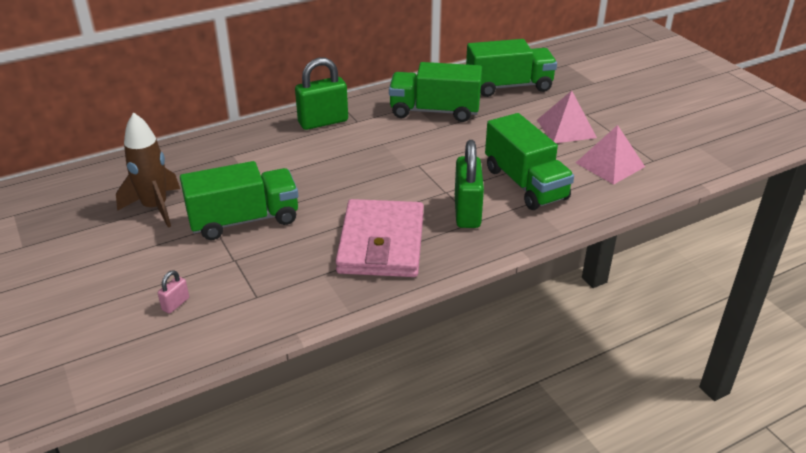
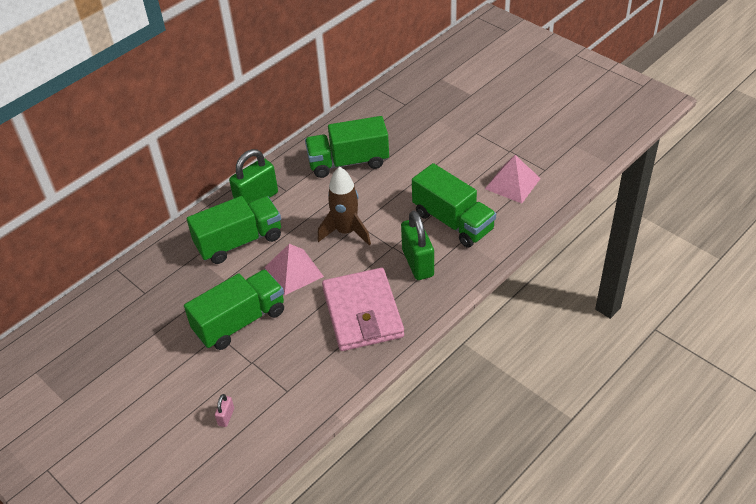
camera: 15 degrees left, 10 degrees up
(155, 208) = (157, 330): brown rocket -> brown rocket (346, 232)
(509, 86) = (401, 117): green truck -> green truck (239, 241)
(566, 128) = (465, 153): pink pyramid -> pink pyramid (293, 271)

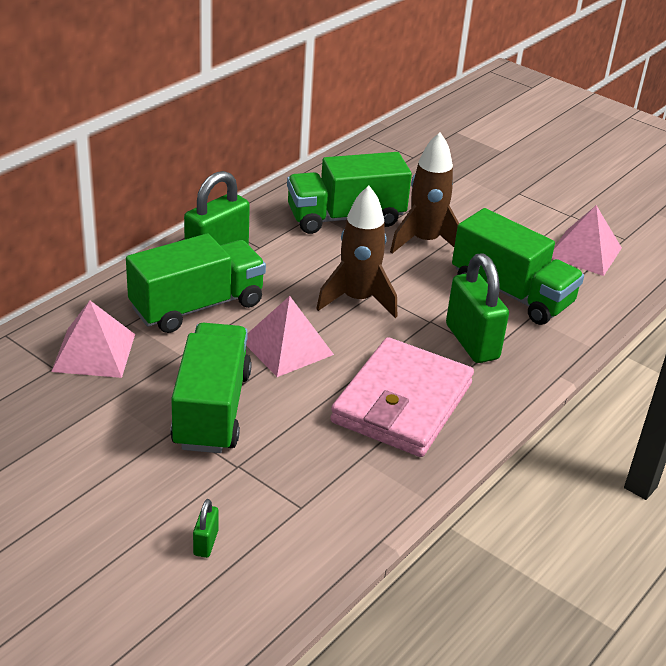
camera: 10 degrees left, 10 degrees down
(170, 280) = (94, 352): none -> pink pyramid
(226, 417) = (206, 543): pink padlock -> green padlock
(240, 321) = (212, 410): green truck -> green truck turned 45 degrees counterclockwise
(363, 313) = (402, 403): pink wallet -> pink wallet turned 45 degrees clockwise
(400, 180) = (425, 241): none -> brown rocket

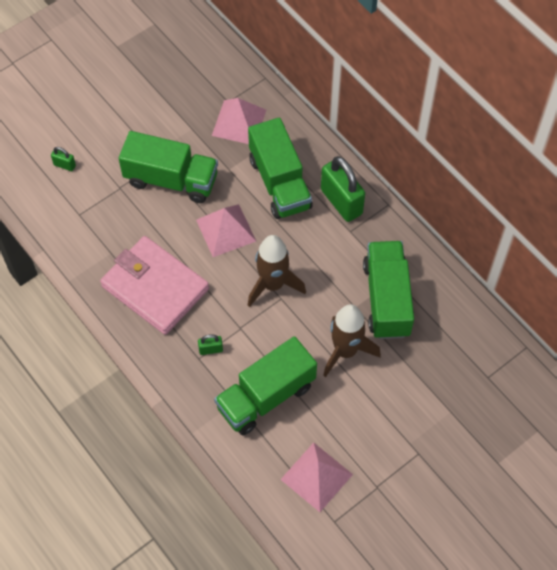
camera: 105 degrees right, 25 degrees up
(472, 342) = (210, 349): green padlock -> green padlock, size x0.45

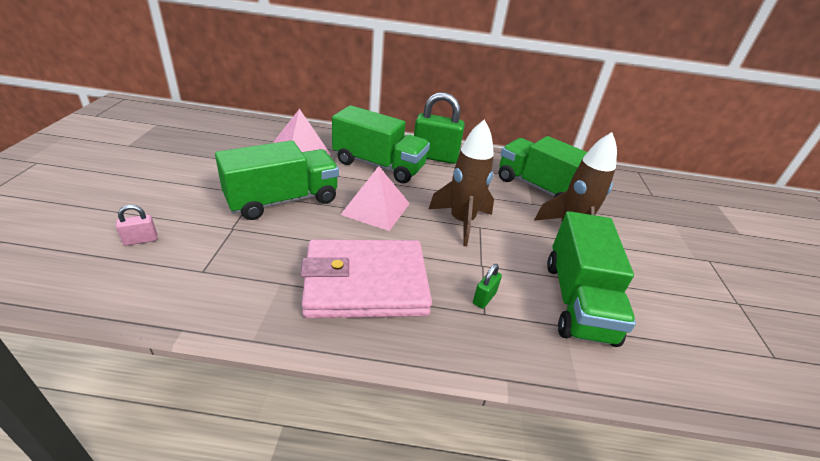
camera: 50 degrees left, 25 degrees down
(64, 165) = (141, 240): green padlock -> pink padlock
(316, 476) = (706, 332): pink pyramid -> none

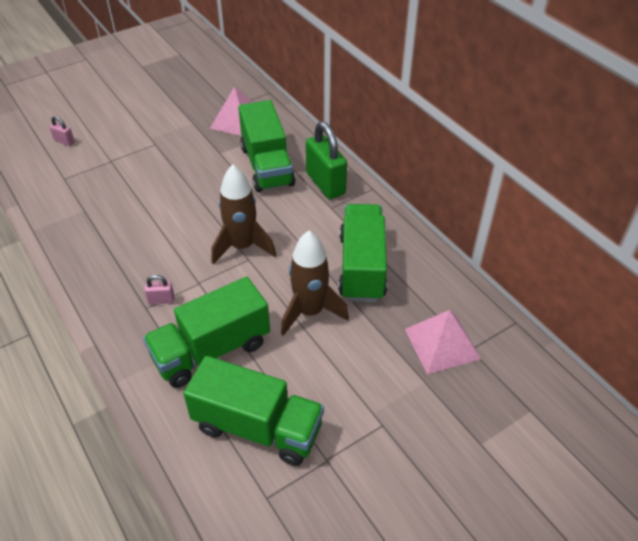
camera: 55 degrees right, 10 degrees up
(283, 200) = (162, 158): green truck -> green truck (257, 427)
(365, 283) = (119, 241): pink wallet -> none
(375, 208) = (205, 199): pink pyramid -> pink pyramid (442, 343)
(484, 298) = (161, 300): green padlock -> pink padlock

